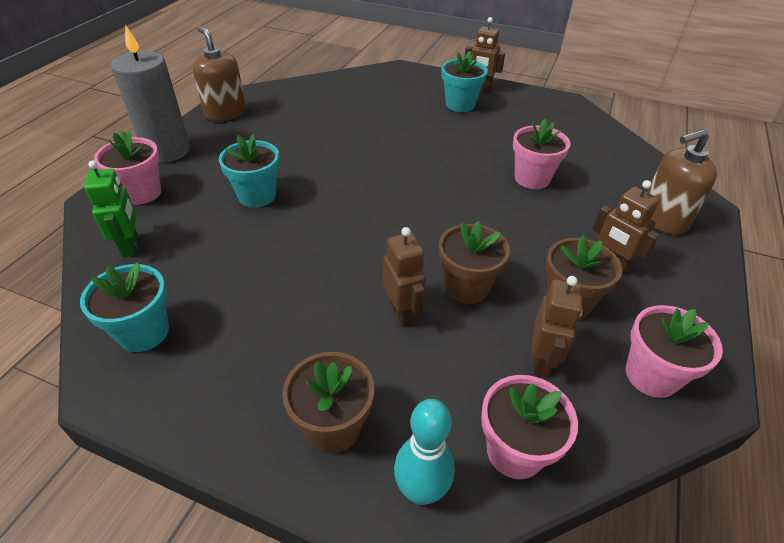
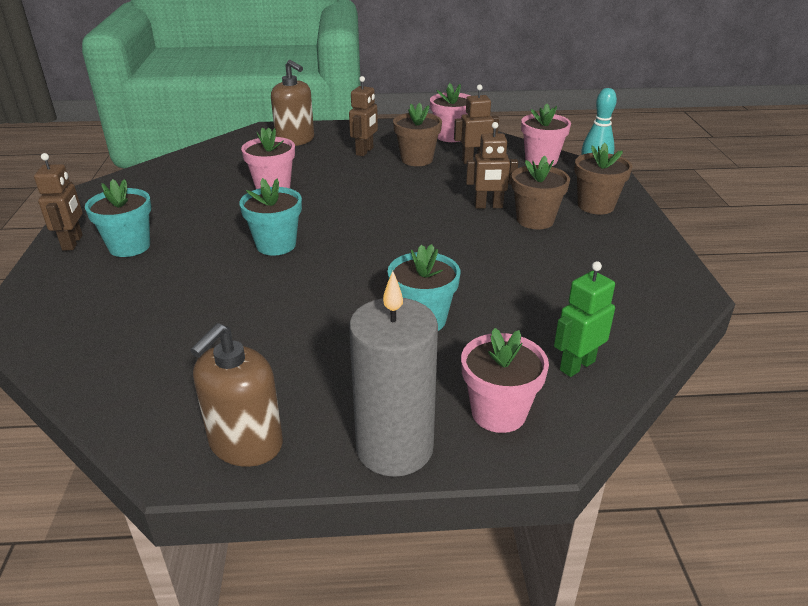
camera: 115 degrees left, 10 degrees down
(144, 332) = (638, 301): turquoise flower pot -> turquoise flower pot (276, 245)
(402, 313) = (488, 206): brown robot -> brown robot turned 135 degrees counterclockwise
(467, 287) = (438, 190): brown flower pot -> brown flower pot (535, 220)

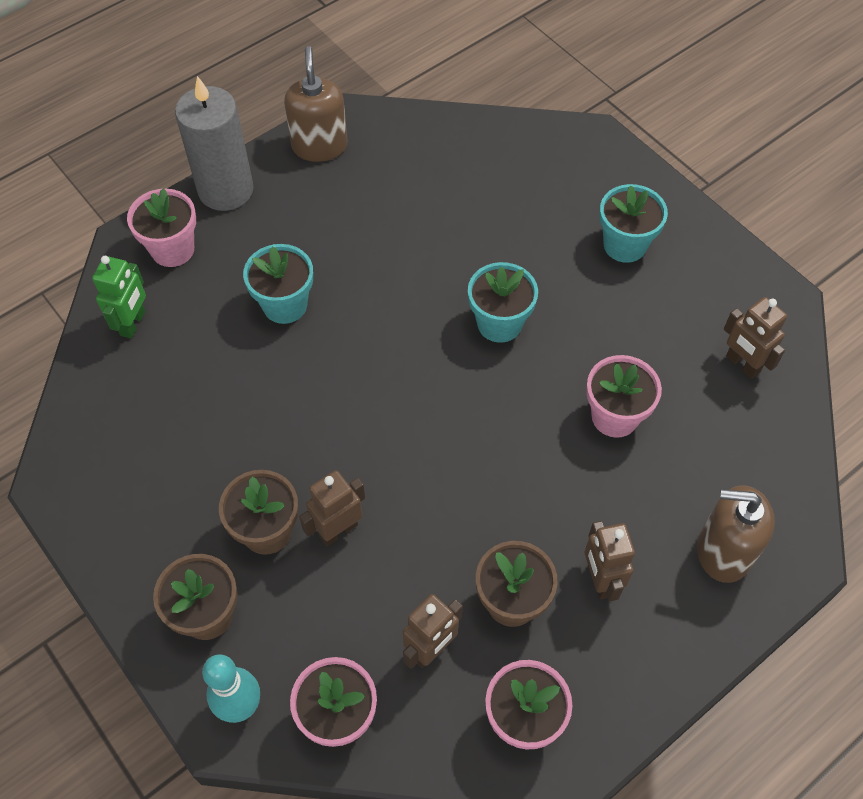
camera: 145 degrees right, 25 degrees up
(73, 242) = (679, 221): brown robot -> brown robot (742, 364)

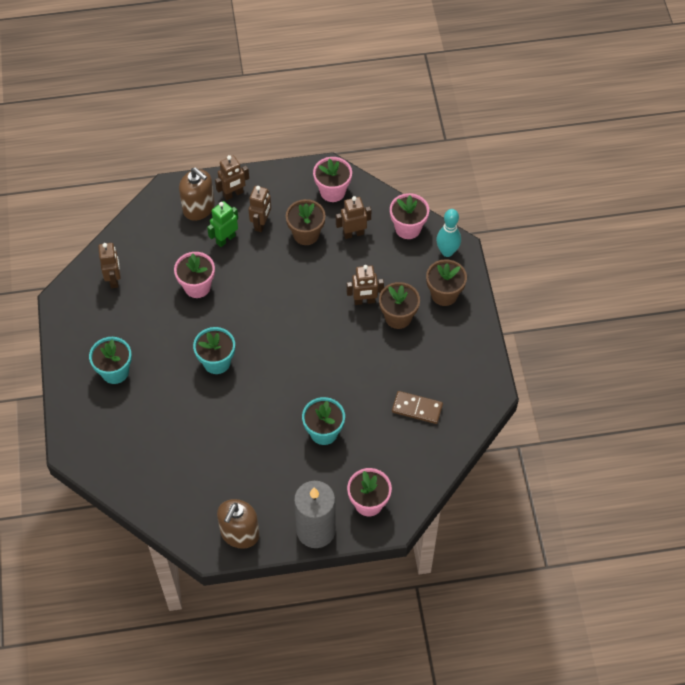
camera: 150 degrees left, 0 degrees up
(133, 323) = (413, 464): green robot -> green robot (225, 239)
(164, 401) = (417, 408): none -> brown domino
(690, 611) = (233, 194): none -> brown robot

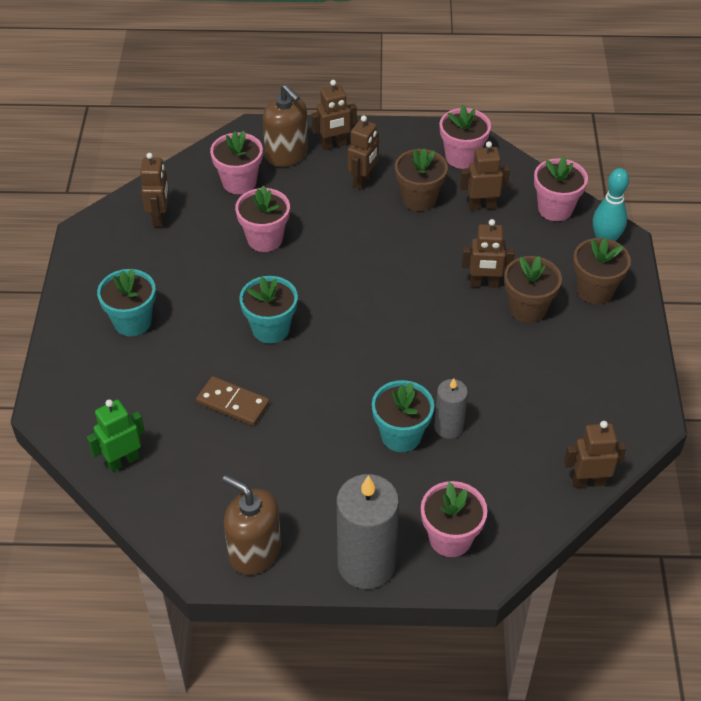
camera: 10 degrees right, 10 degrees down
(167, 239) = (239, 182): none -> pink flower pot
(225, 239) = (313, 191): green robot -> green robot (123, 461)
(239, 534) = (254, 551): brown soap dispenser -> brown soap dispenser turned 90 degrees clockwise
(355, 420) = (448, 427): none -> grey candle
(417, 408) = (538, 424): brown domino -> brown domino (233, 403)
(455, 446) = (588, 481): none -> brown robot

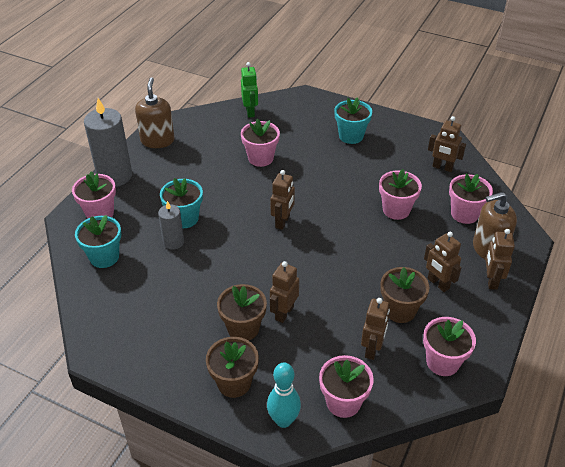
camera: 115 degrees right, 5 degrees down
(233, 403) = (260, 158): brown domino -> pink flower pot
(254, 551) = (157, 140): brown soap dispenser -> brown soap dispenser turned 60 degrees counterclockwise
(271, 329) = (309, 189): turquoise flower pot -> turquoise flower pot (104, 257)
(588, 481) = (79, 292): brown robot -> brown robot (283, 222)

